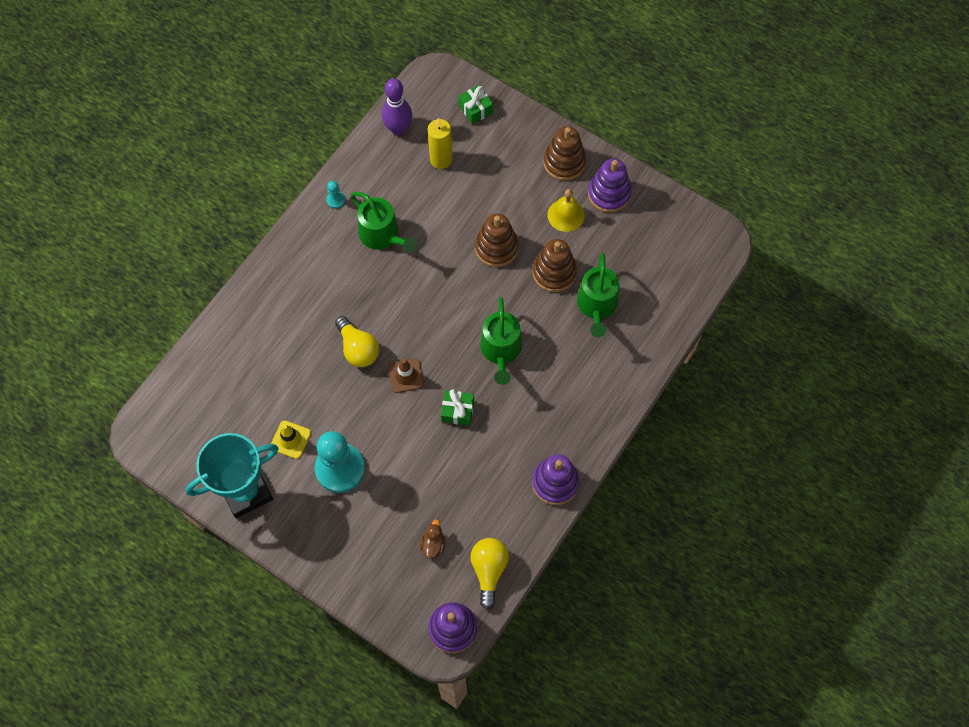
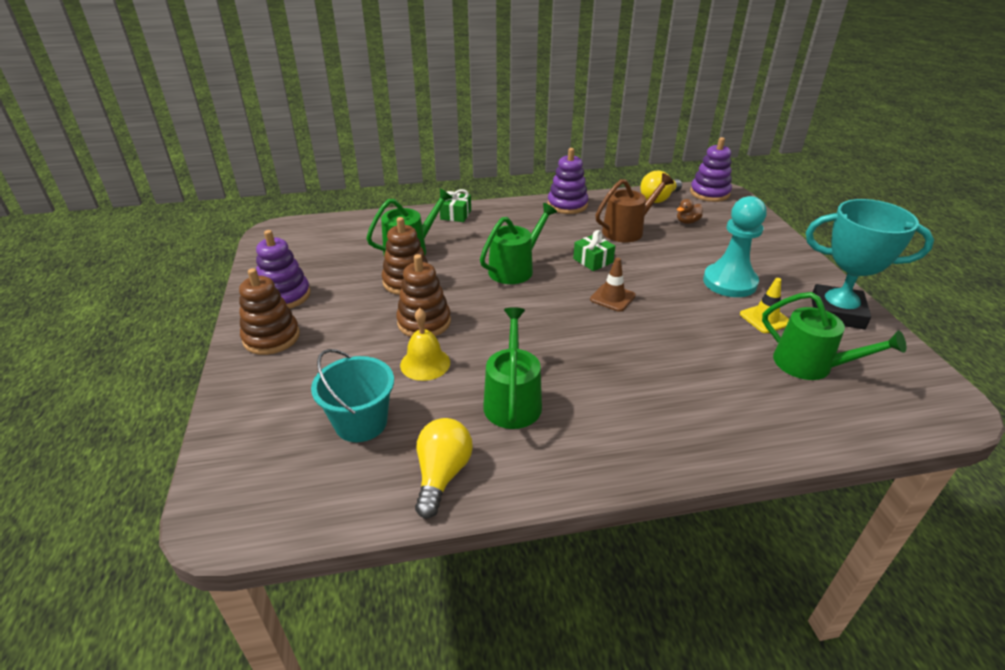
camera: 135 degrees left, 30 degrees down
(239, 409) = (810, 365): none -> green watering can
(336, 200) = (523, 471): turquoise pawn -> none
(358, 349) = (639, 336): yellow light bulb -> yellow light bulb (442, 475)
(398, 129) = (353, 493): purple bowling pin -> none
(441, 159) = (361, 423): yellow candle -> turquoise bucket
(470, 482) = (627, 230): none -> brown watering can
(475, 109) = (252, 442): green gift -> green gift (456, 215)
(566, 215) = (337, 305): yellow bell -> yellow bell (425, 363)

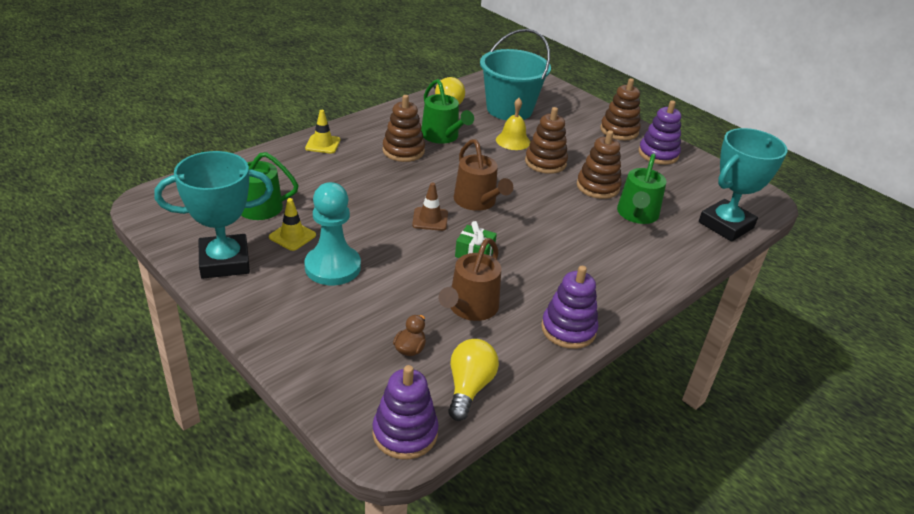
camera: 145 degrees right, 0 degrees up
(350, 224) = (726, 225): none -> turquoise trophy
(361, 423) = (509, 109): turquoise bucket -> turquoise bucket, size x1.52
(456, 215) = (659, 270): green gift -> none
(515, 269) = (532, 222): green watering can -> none
(548, 301) = (477, 201): none -> brown watering can
(586, 391) = (403, 151): none -> brown stacking toy
(699, 440) = (323, 144): none -> yellow traffic cone

